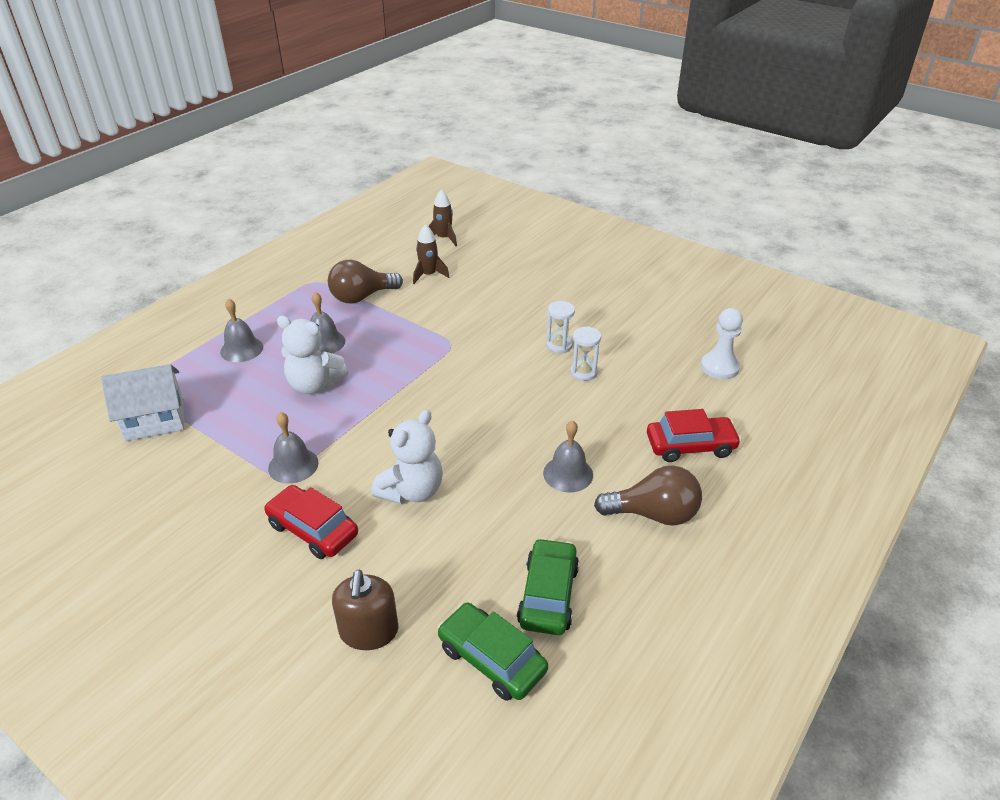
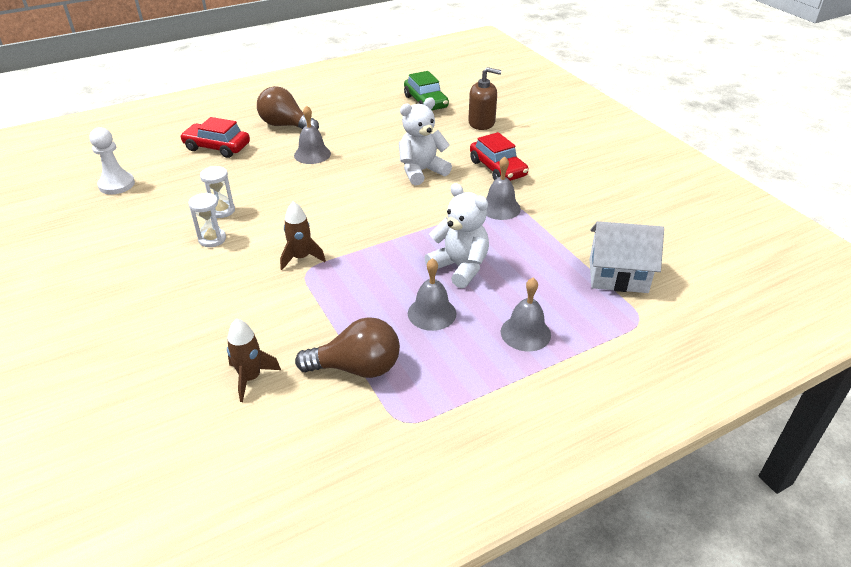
camera: 155 degrees left, 0 degrees up
(369, 631) = (481, 123): brown soap dispenser -> brown soap dispenser turned 75 degrees clockwise
(443, 238) = (166, 453): brown rocket -> brown rocket (301, 258)
(548, 595) = (379, 113): green car -> none

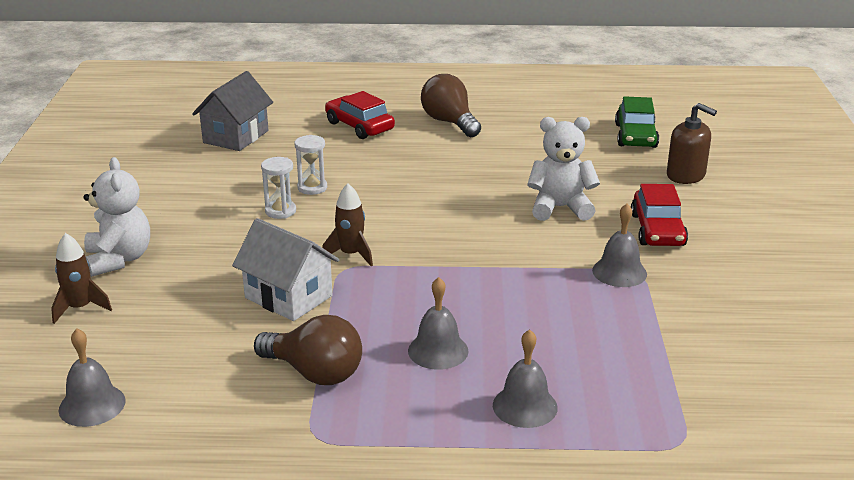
camera: 30 degrees right, 10 degrees down
(116, 184) = (236, 137): white pawn -> grey house
(250, 378) = (209, 344): brown rocket -> brown rocket (80, 308)
(312, 154) = (452, 158): grey bell -> grey bell (92, 405)
(460, 267) = (512, 317): white teddy bear -> white teddy bear (119, 259)
(618, 275) = (700, 389): white house -> white house (288, 297)

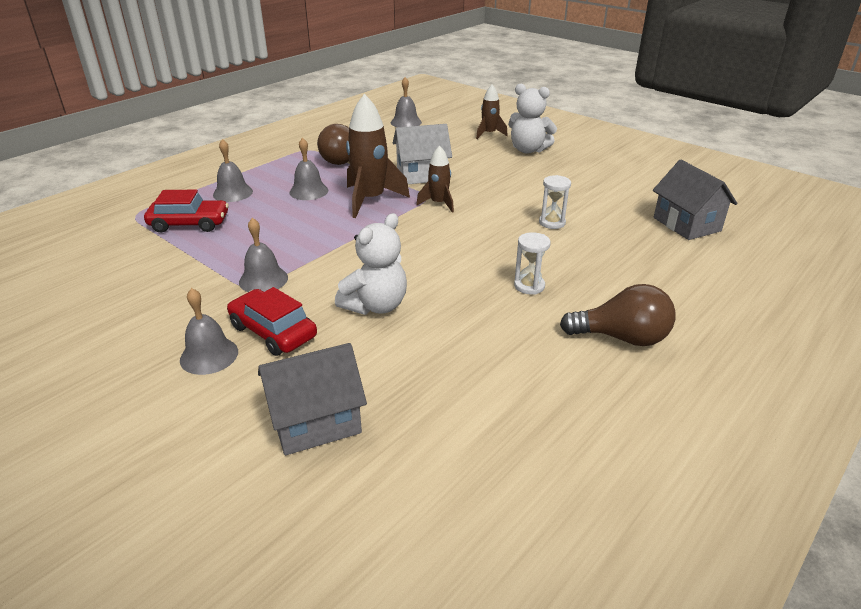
camera: 130 degrees right, 5 degrees up
(280, 211) = (529, 202): white hourglass -> white hourglass (529, 286)
(359, 126) = (659, 284): red car -> red car (189, 223)
(399, 297) = (370, 200): none -> brown rocket
(635, 136) = (443, 456): green car -> none
(686, 175) = (315, 422): brown soap dispenser -> grey house
(720, 238) = (209, 355): none -> grey bell

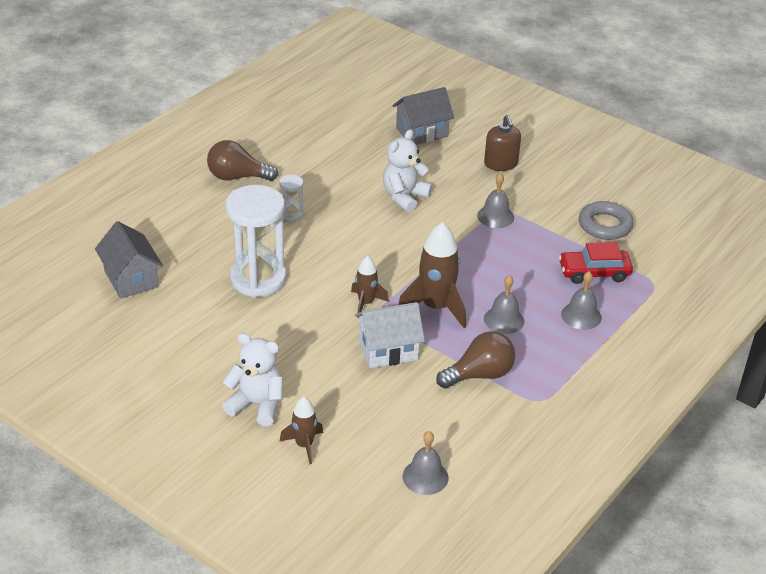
camera: 175 degrees right, 5 degrees up
(131, 268) = (605, 225): none -> grey ring
(209, 355) = (501, 164): grey bell -> brown soap dispenser
(273, 331) = (468, 178): red car -> none
(552, 222) = (258, 279): white hourglass -> white hourglass, size x2.27

